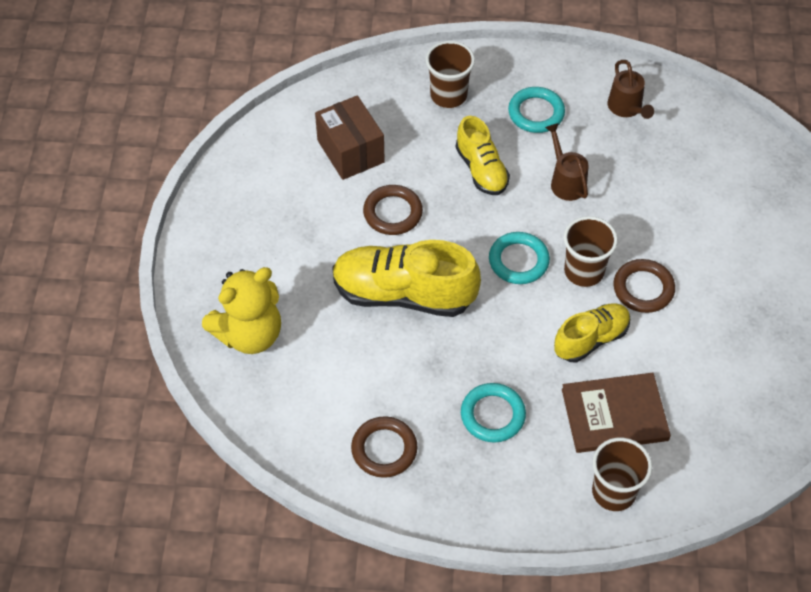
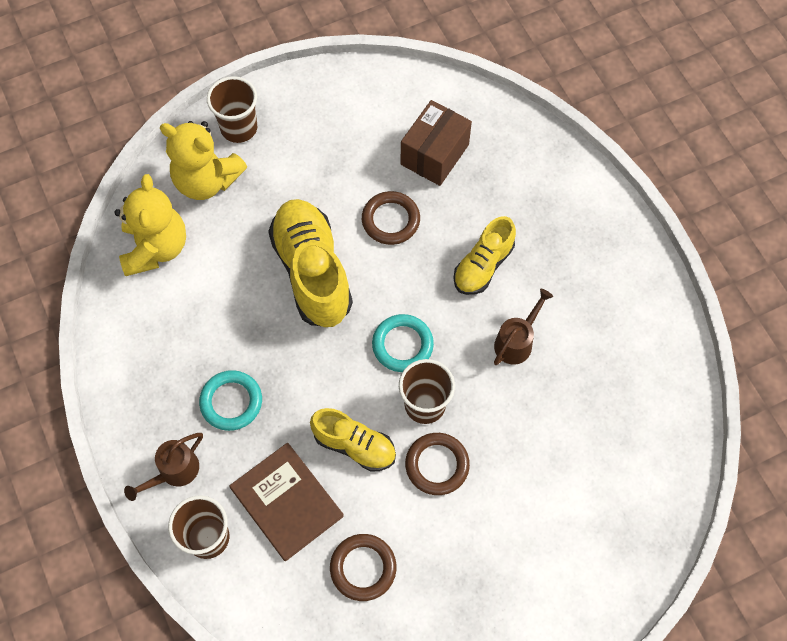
camera: 60 degrees right, 10 degrees up
(292, 408) = (156, 248): none -> yellow teddy bear
(384, 449) = (153, 335): brown ring -> brown ring (363, 568)
(448, 95) = (549, 197): brown cup -> brown cup (239, 128)
(536, 113) = (579, 278): turquoise ring -> none
(627, 108) = (639, 354): brown watering can -> brown watering can (174, 472)

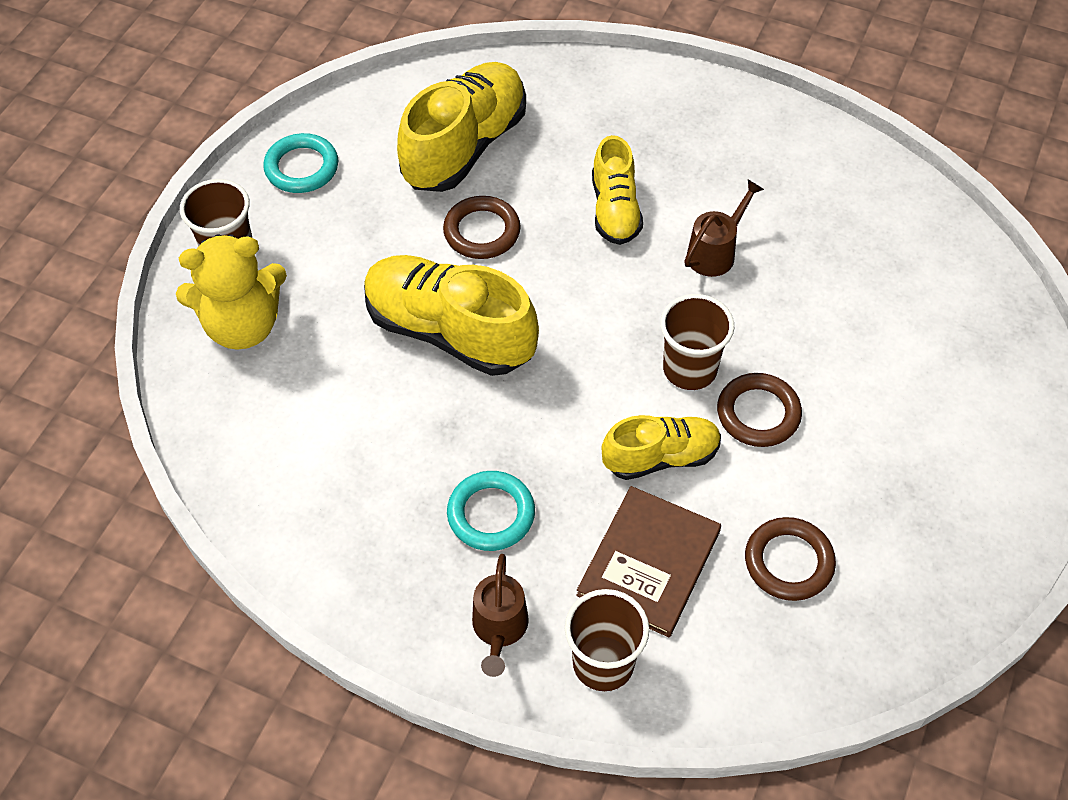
camera: 40 degrees left, 10 degrees down
(156, 248) = (250, 428): yellow teddy bear -> none
(286, 502) = (649, 563): brown book -> brown book turned 75 degrees counterclockwise
(402, 345) = (611, 332): turquoise ring -> turquoise ring (302, 167)
(434, 154) = (465, 146): brown box -> yellow shoe
(517, 341) = (716, 252): brown watering can -> brown watering can turned 45 degrees clockwise

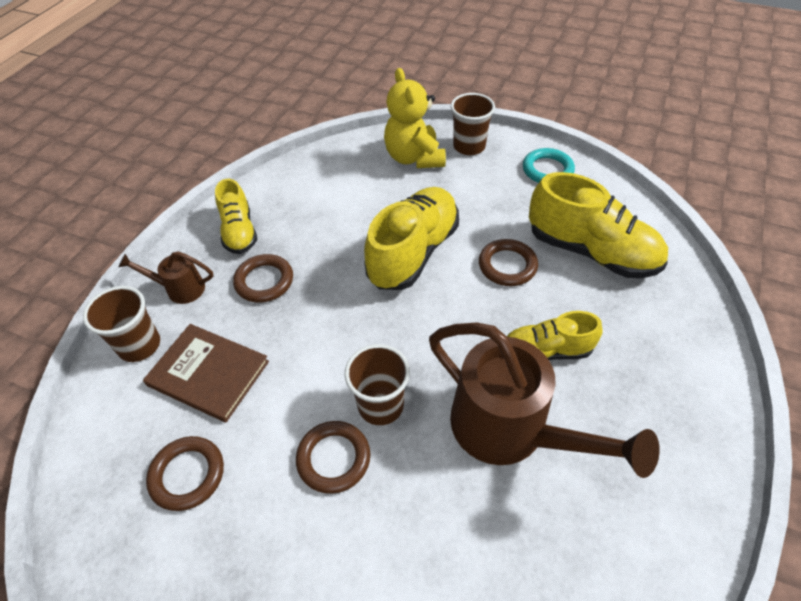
camera: 90 degrees right, 5 degrees down
(491, 514) = (264, 281): turquoise ring -> brown ring
(661, 457) = (297, 382): yellow shoe -> yellow shoe (239, 232)
(716, 252) = (511, 431): brown watering can -> brown watering can, size x2.12

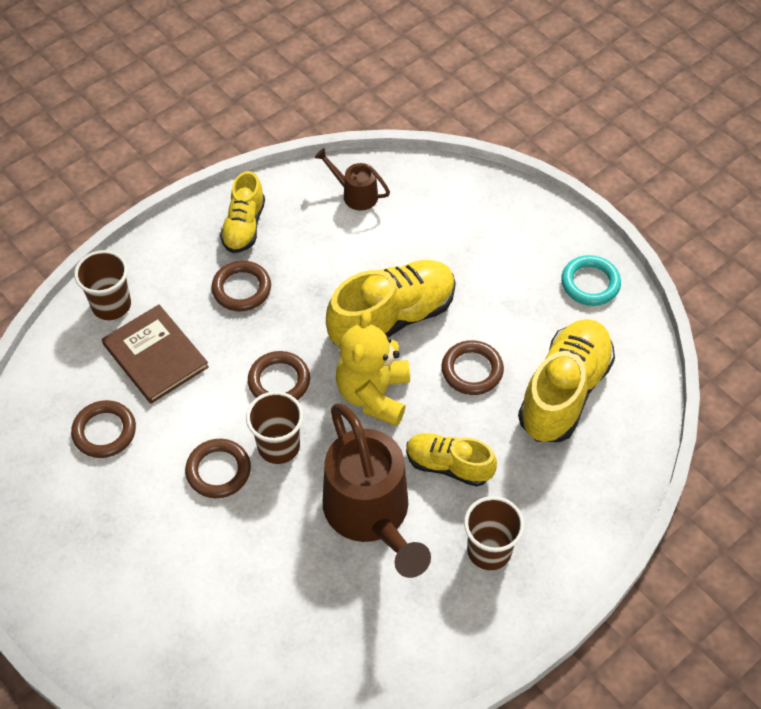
camera: 25 degrees right, 5 degrees up
(179, 289) = (166, 264): brown watering can -> brown watering can (355, 194)
(345, 345) = (279, 381): none -> brown ring
(414, 158) = (460, 210): yellow teddy bear -> yellow teddy bear (373, 394)
(469, 146) = (527, 220): brown cup -> brown cup (489, 550)
(591, 252) = (564, 392): yellow shoe -> yellow shoe turned 120 degrees counterclockwise

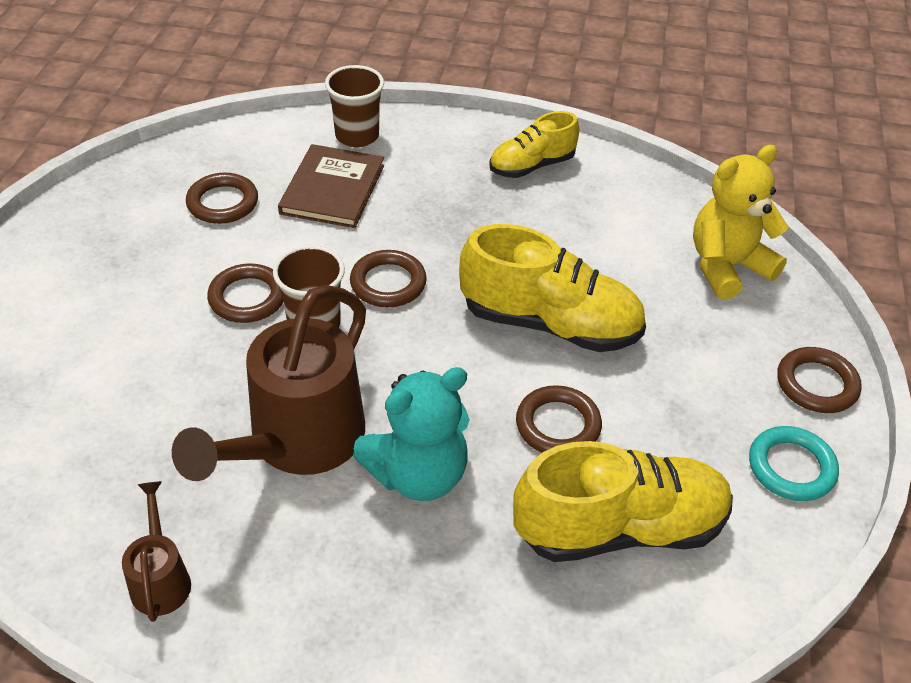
camera: 50 degrees right, 10 degrees down
(241, 289) = (463, 202): brown ring -> brown ring (816, 384)
(355, 194) = (659, 215): brown watering can -> brown watering can (161, 578)
(373, 394) = (444, 361): yellow teddy bear -> yellow teddy bear (727, 267)
(448, 465) = (418, 474): yellow shoe -> turquoise teddy bear
(489, 550) = (341, 577): brown cup -> none

